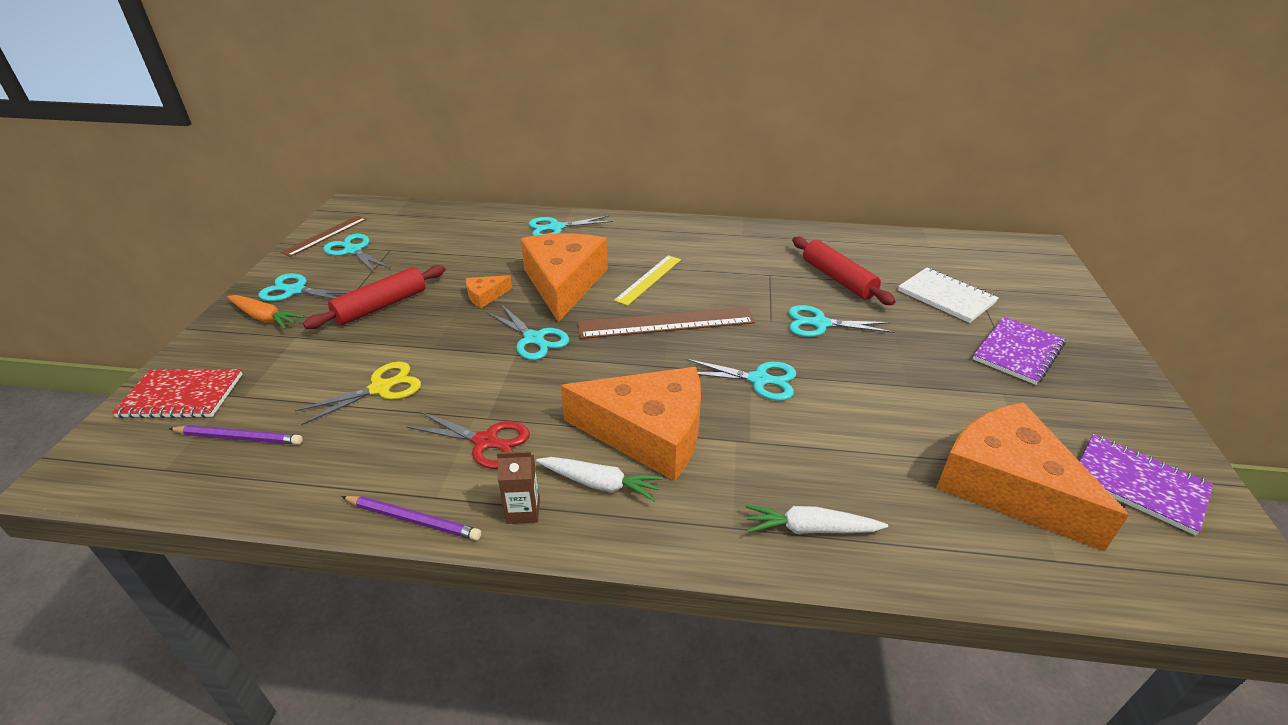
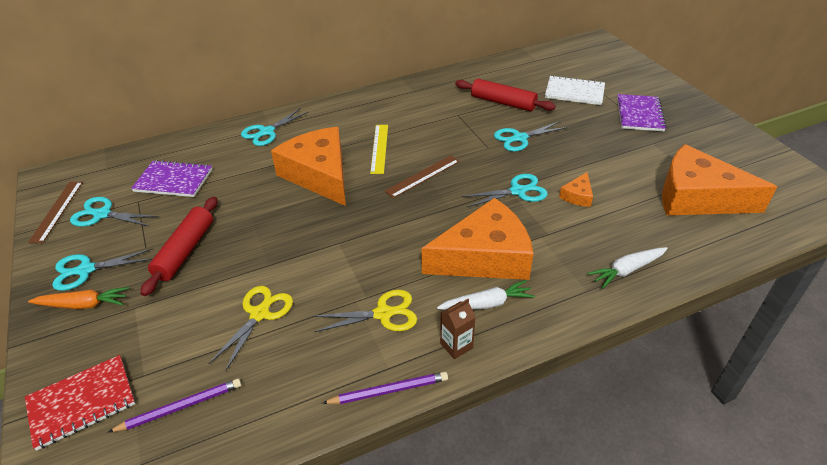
camera: 30 degrees left, 5 degrees up
(485, 296) = (267, 208): orange cheese -> orange cheese (577, 196)
(486, 442) = (383, 314): red scissors -> yellow scissors
(533, 339) = (340, 226): turquoise scissors -> none
(666, 323) = (423, 176): brown ruler -> brown ruler, size x0.63
(1138, 484) = (751, 169): purple notebook -> purple notebook (173, 180)

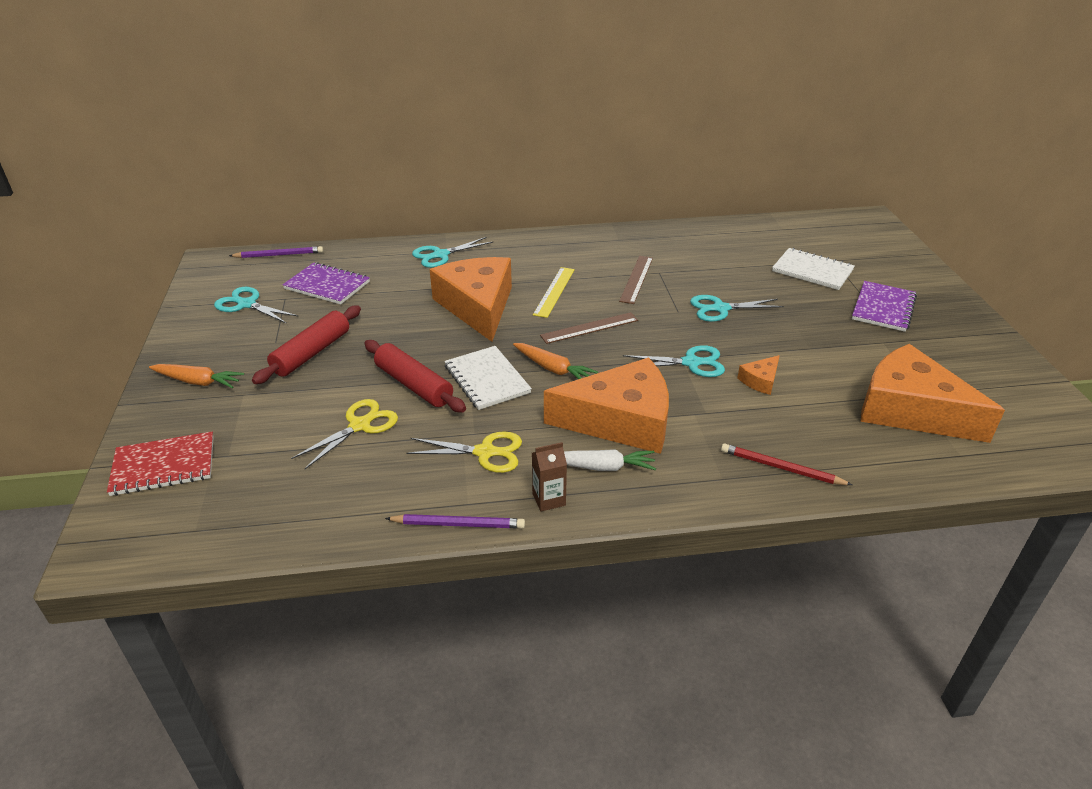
camera: 15 degrees right, 5 degrees down
(57, 211) = (206, 293): brown ruler -> brown ruler (636, 279)
(86, 270) = (212, 351): turquoise scissors -> none
(180, 407) = (250, 490): purple pencil -> purple pencil (279, 255)
(356, 243) = (487, 379): none -> white notebook
(408, 220) = (553, 369): none -> orange carrot
(503, 102) = (719, 268): red rolling pin -> red rolling pin (414, 385)
(627, 270) = (781, 468): white carrot -> red pencil

